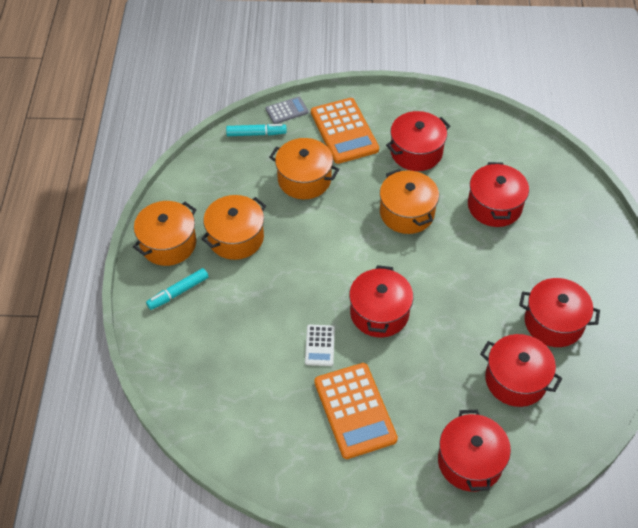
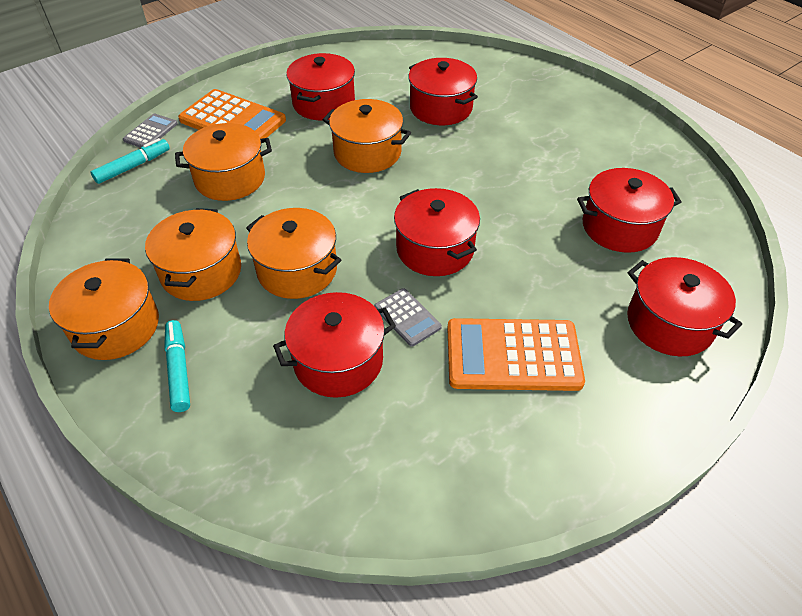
camera: 40 degrees left, 5 degrees down
(178, 292) = (179, 370): turquoise marker -> turquoise marker turned 150 degrees clockwise
(287, 272) = (297, 270): none -> orange pot
(320, 345) = (407, 317): white calculator -> grey calculator
(355, 410) = (513, 355): orange calculator -> orange calculator turned 150 degrees clockwise
(553, 322) = (593, 164): red pot -> red pot (338, 361)

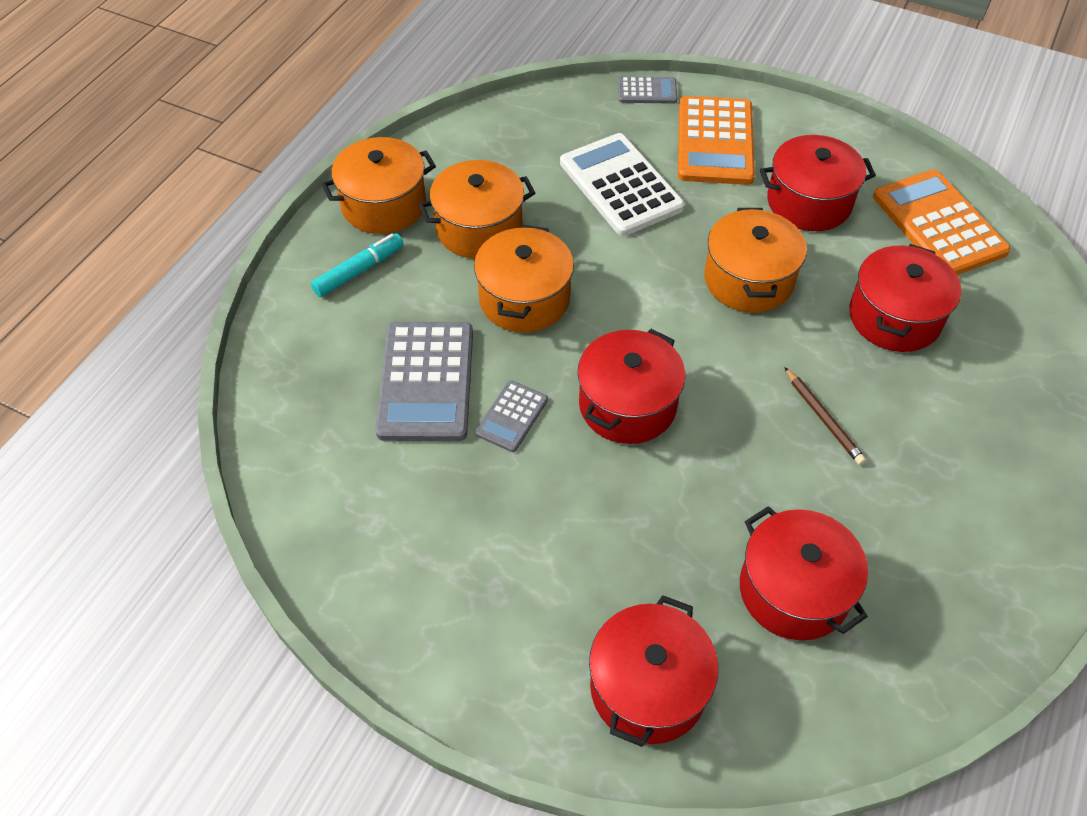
camera: 65 degrees right, 5 degrees up
(133, 167) = (586, 106): turquoise marker -> none
(230, 179) = (620, 185): orange pot -> white calculator
(338, 361) = (426, 381): red pot -> grey calculator
(499, 165) = (823, 419): none -> brown pencil
(513, 355) = (510, 531): orange calculator -> orange calculator (938, 224)

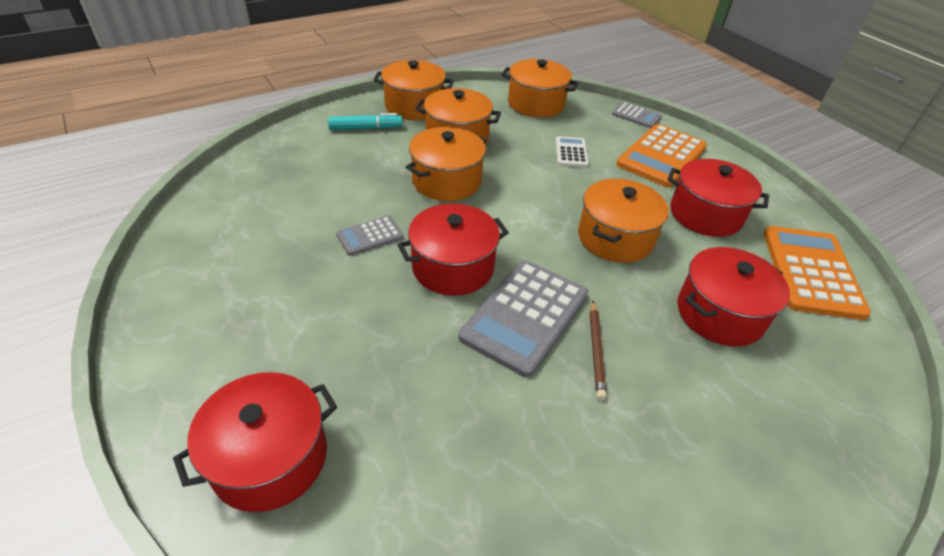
camera: 30 degrees right, 10 degrees down
(426, 381) = (340, 194): grey calculator -> grey calculator (525, 316)
(523, 127) = (536, 104): none -> orange pot
(620, 185) = (571, 152): white calculator -> white calculator, size x0.51
(793, 590) = (455, 460): red pot -> none

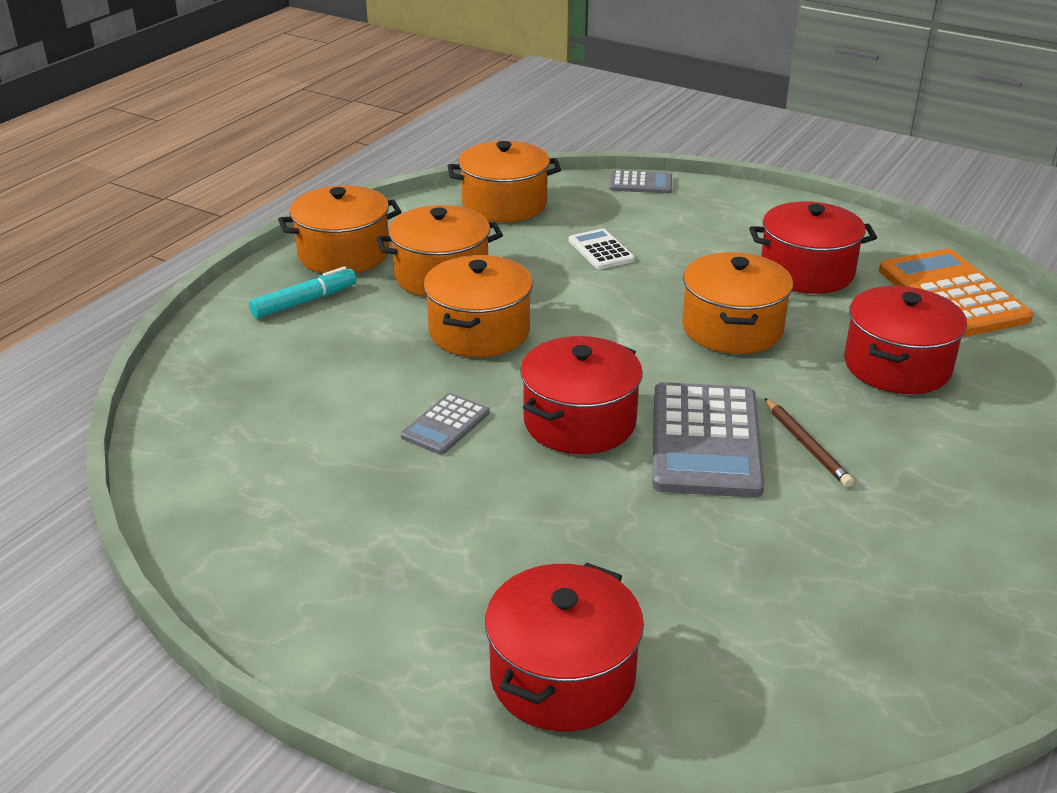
camera: 25 degrees left, 10 degrees down
(661, 156) = (708, 222): orange calculator -> none

